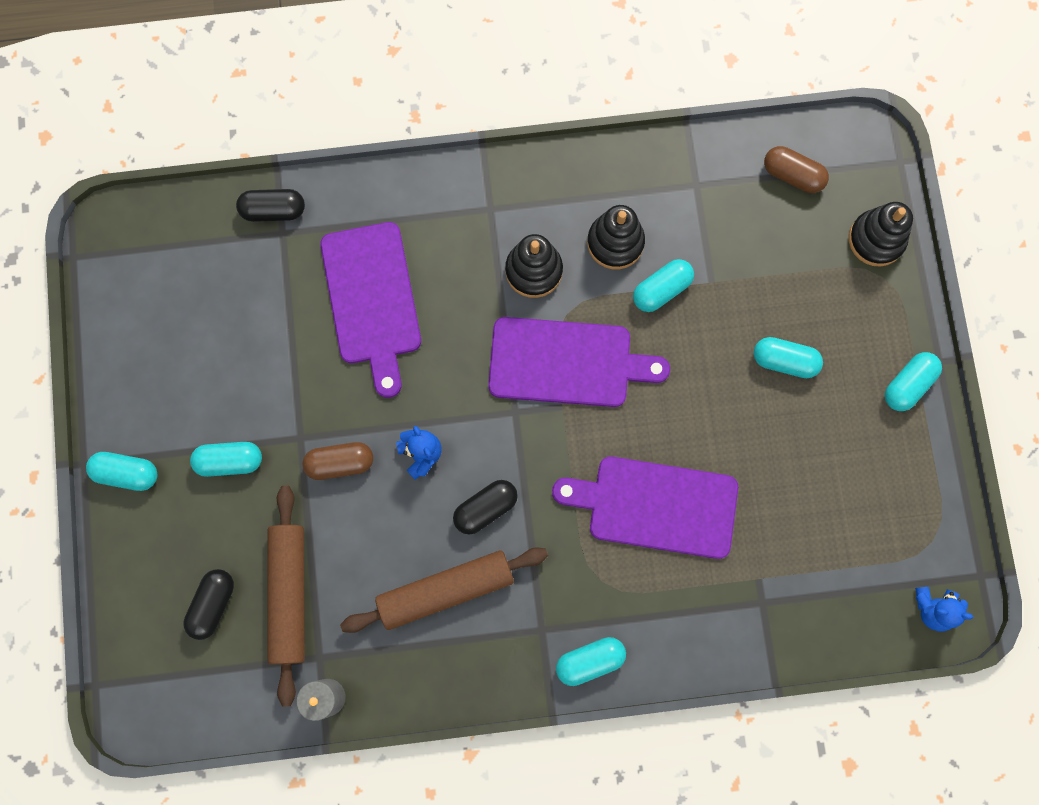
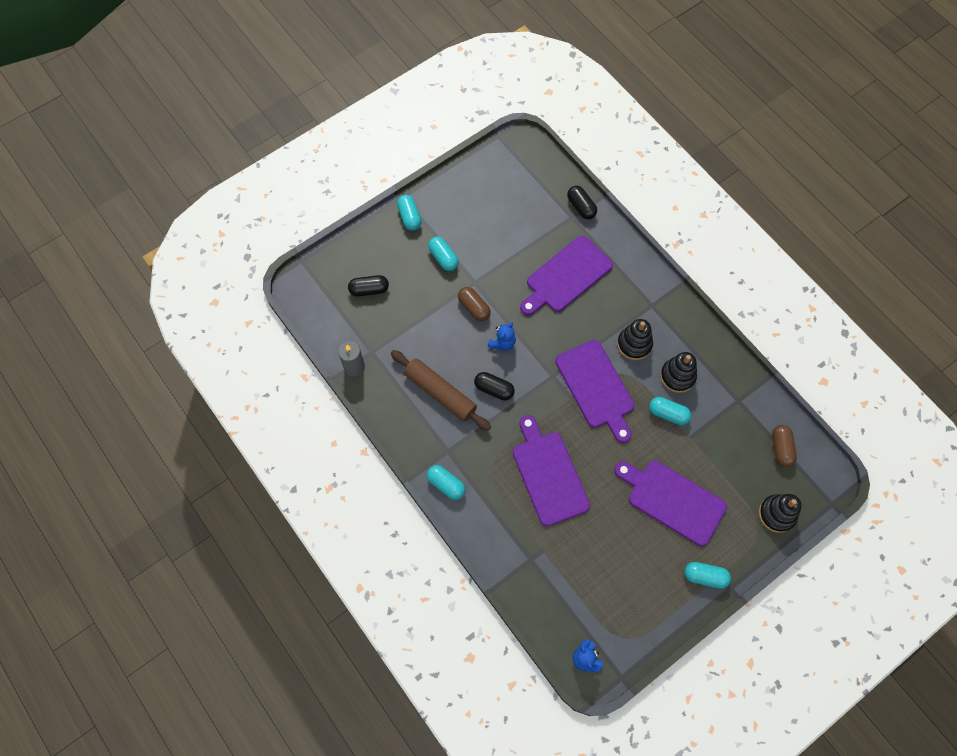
camera: 60 degrees right, 10 degrees down
(289, 594) = (394, 321): brown rolling pin -> none
(784, 361) = (672, 500): turquoise capsule -> purple cutting board

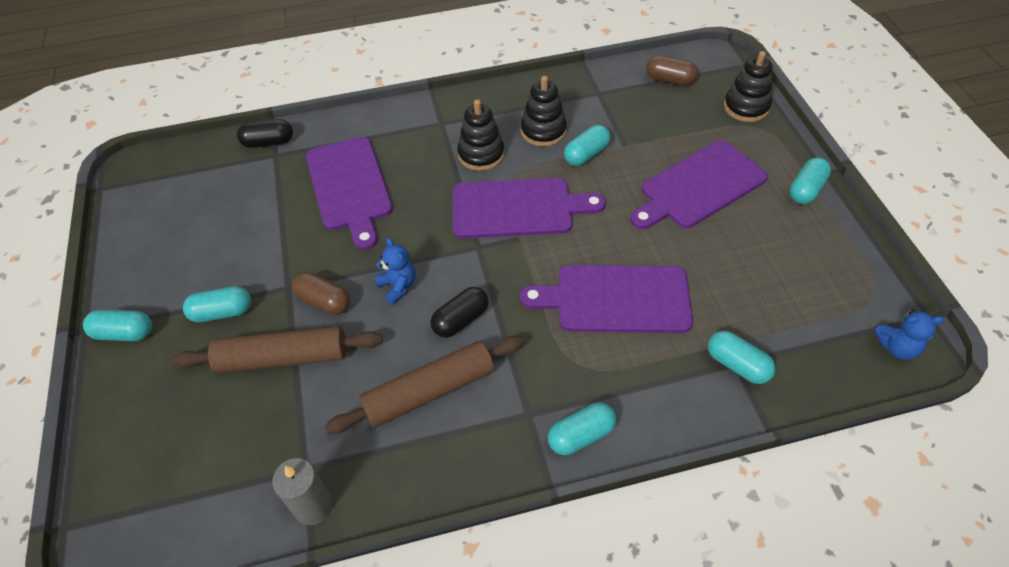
camera: 65 degrees left, 15 degrees down
(369, 290) = (197, 433): black capsule -> none
(429, 306) = (283, 358): none -> brown rolling pin
(474, 308) = (324, 301): brown capsule -> brown capsule turned 45 degrees clockwise
(530, 560) = (737, 364): none -> turquoise capsule

